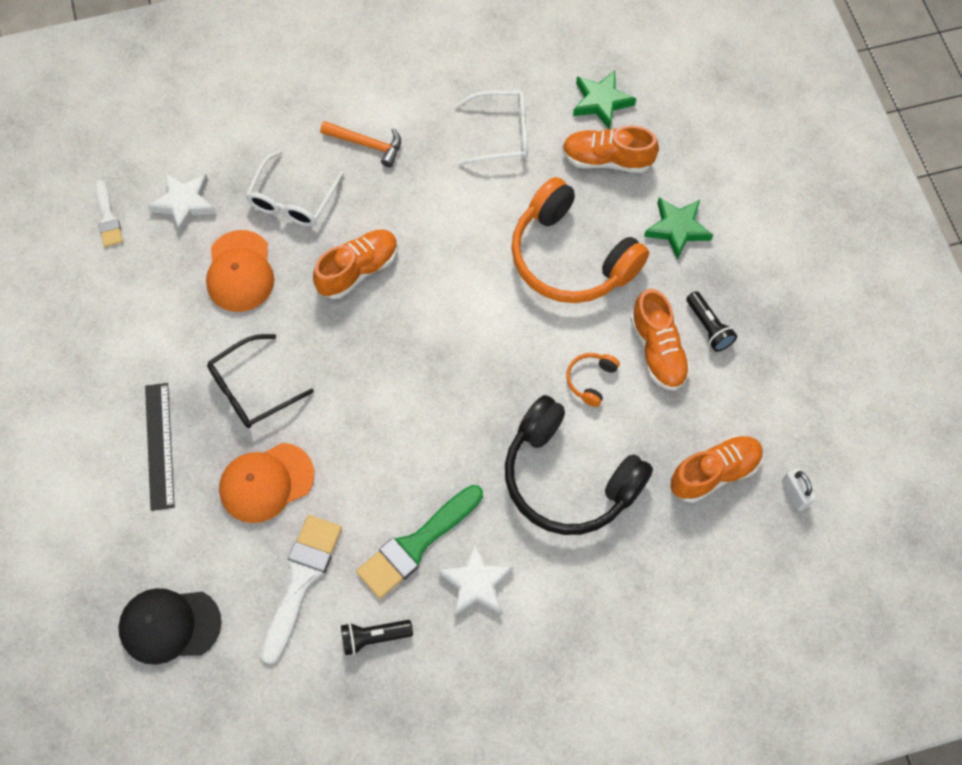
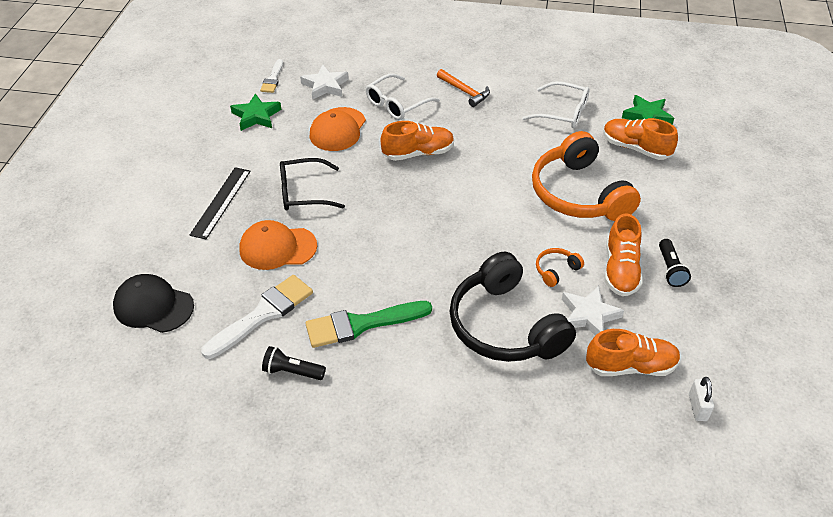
camera: 25 degrees right, 20 degrees down
(476, 583) = (392, 367): white star -> white star (589, 315)
(677, 229) = (672, 203): green star -> green star (256, 116)

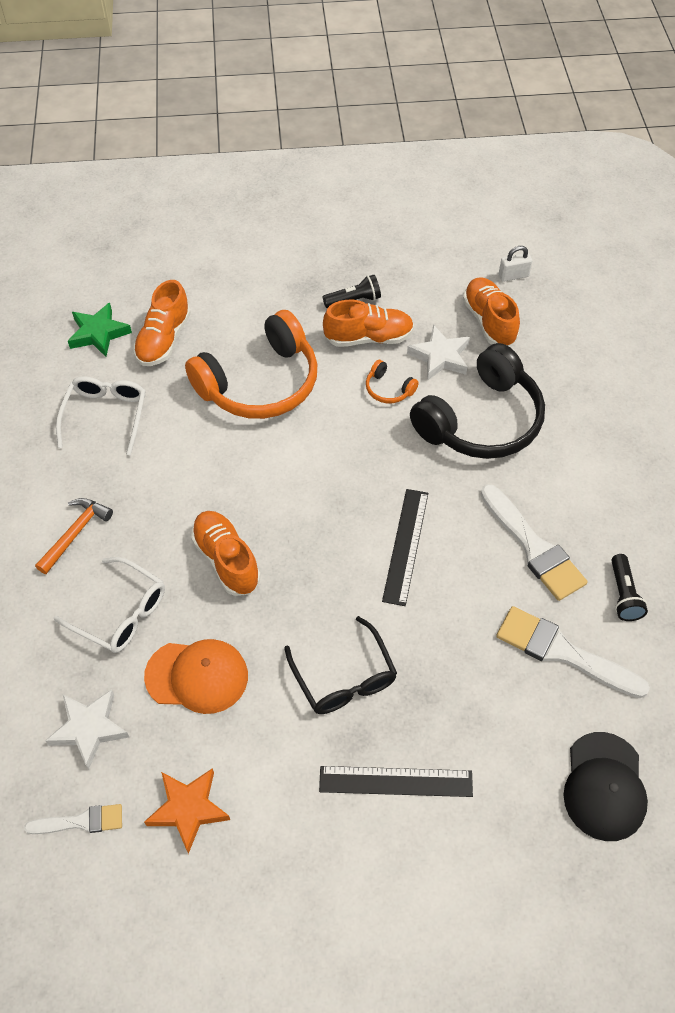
camera: 105 degrees left, 10 degrees up
(256, 116) = (188, 809): green star -> orange star
(277, 248) = (454, 674): orange cap -> none
(362, 324) = (533, 547): green brush -> white brush
(394, 246) = (406, 546): none -> black ruler

